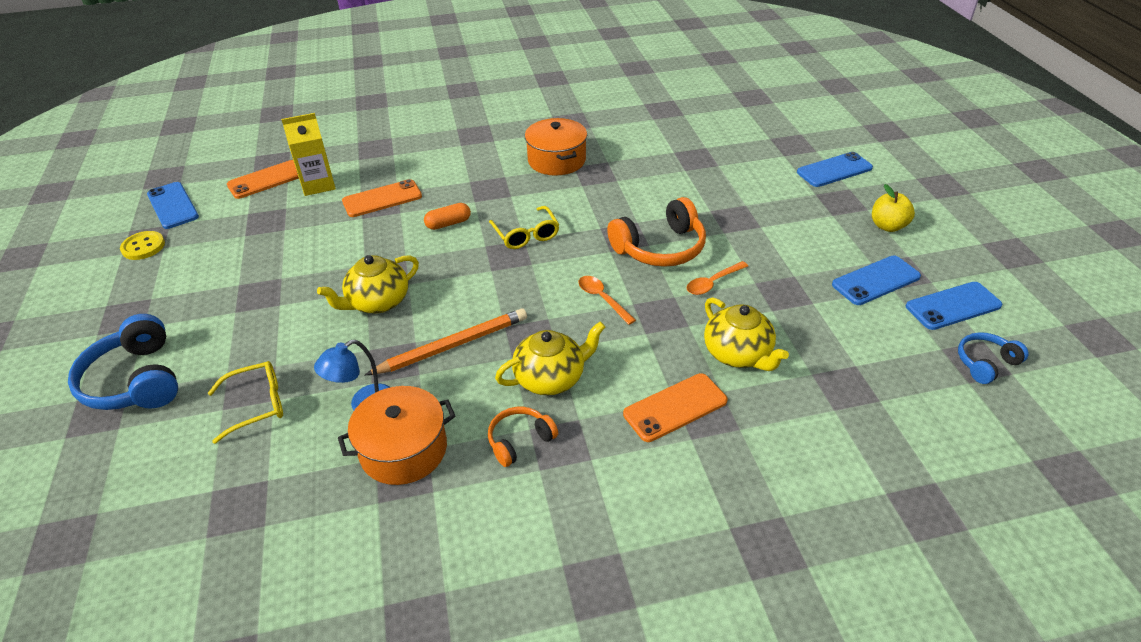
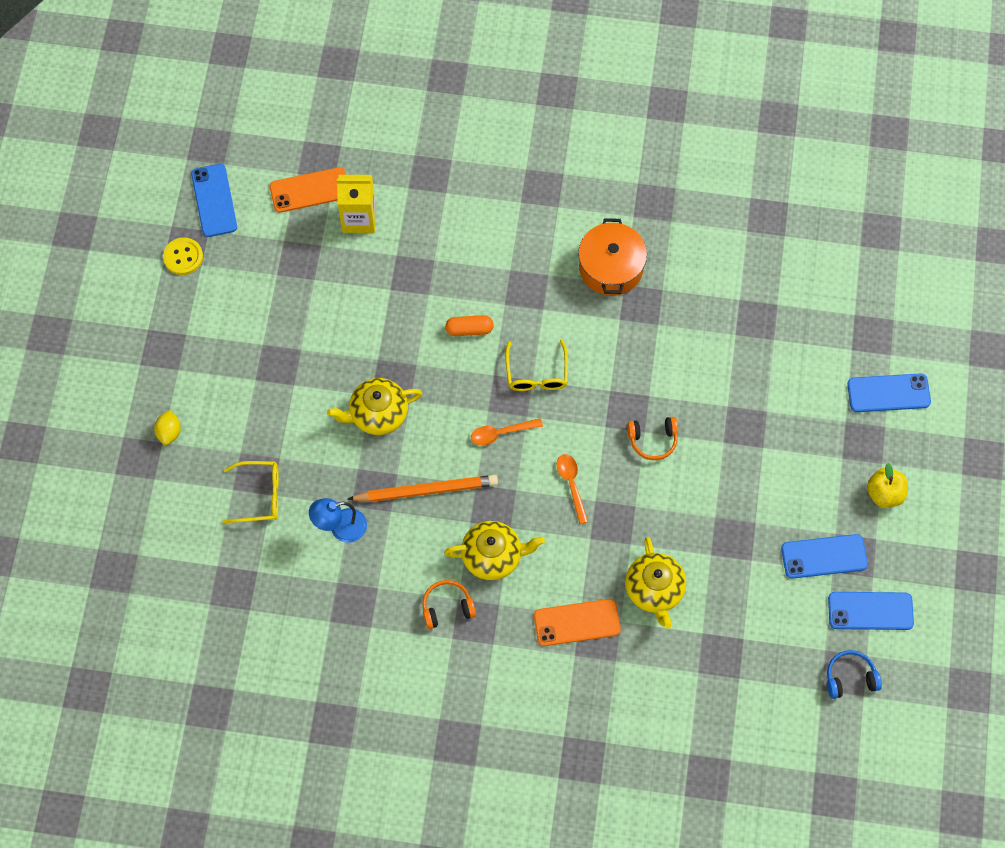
camera: 20 degrees right, 25 degrees up
(136, 380) = (169, 432): blue headphones -> yellow lemon
(382, 199) = (416, 266): orange phone -> none
(403, 449) = (359, 582): orange pot -> none
(660, 248) = (653, 440): orange headphones -> orange headphones, size x0.56
(713, 283) = (677, 503): orange spoon -> orange spoon (501, 433)

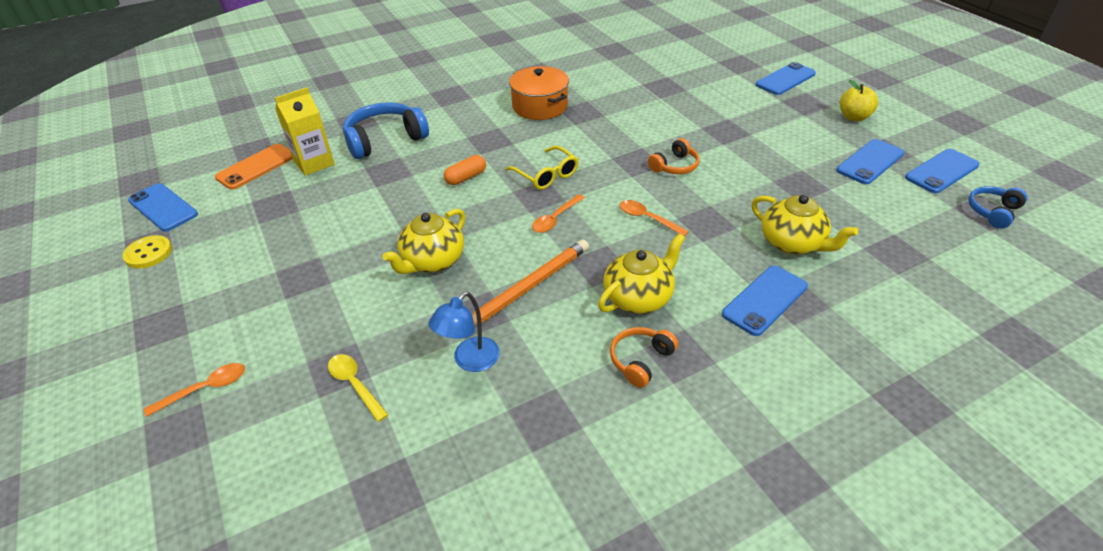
camera: 35 degrees left, 25 degrees down
(169, 432) = (205, 389): yellow lemon -> orange spoon
(259, 495) = (355, 385): yellow glasses -> yellow spoon
(437, 223) = (385, 140): none -> blue headphones
(577, 622) = (765, 300): orange phone -> blue phone

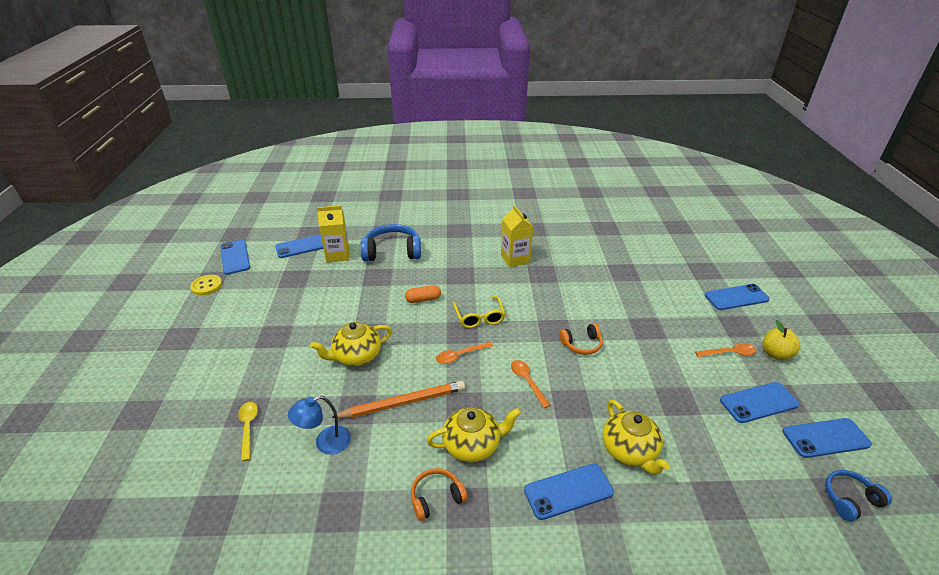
camera: 25 degrees right, 5 degrees down
(205, 389) = (171, 392): orange spoon -> orange spoon (729, 353)
(256, 167) = (303, 246): orange phone -> blue phone
(540, 106) = (515, 259): orange pot -> yellow carton

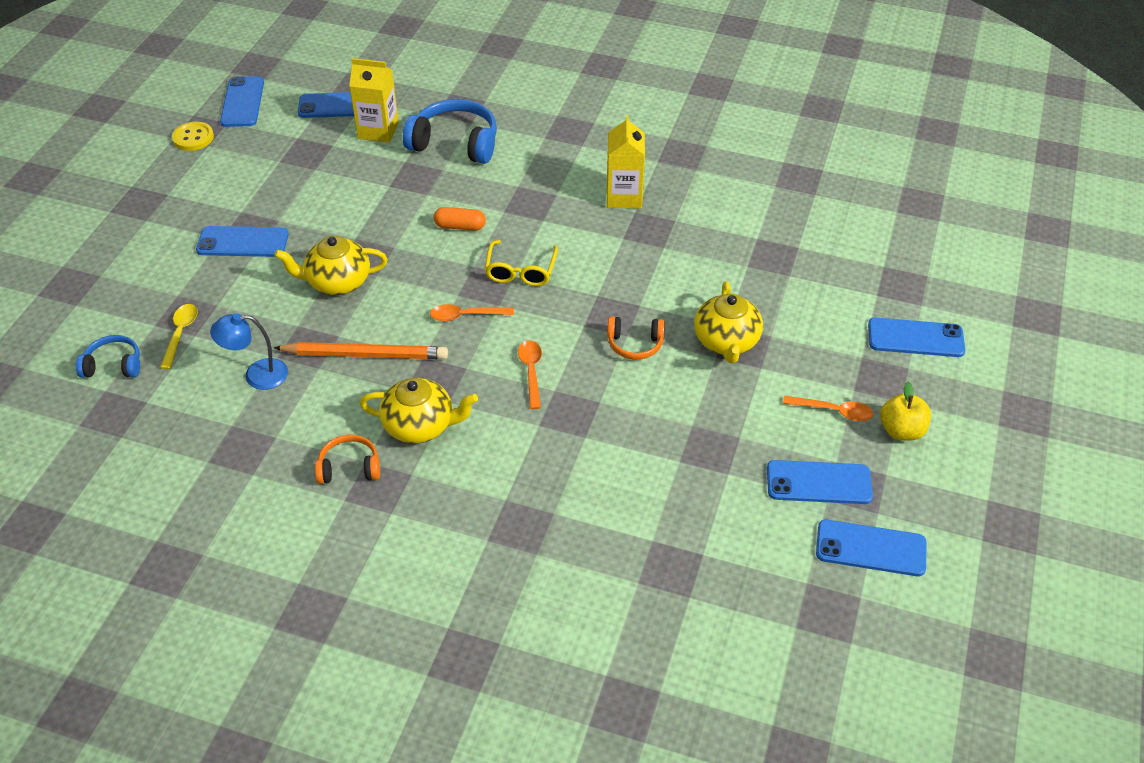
camera: 20 degrees right, 10 degrees up
(568, 491) = (499, 506): blue phone -> blue phone (243, 242)
(629, 451) = (603, 487): yellow teapot -> yellow teapot (726, 342)
(850, 499) = (835, 619): blue headphones -> blue headphones (113, 365)

